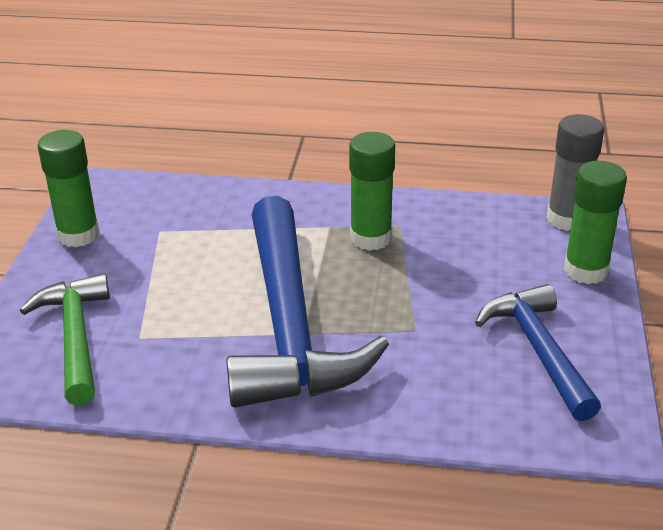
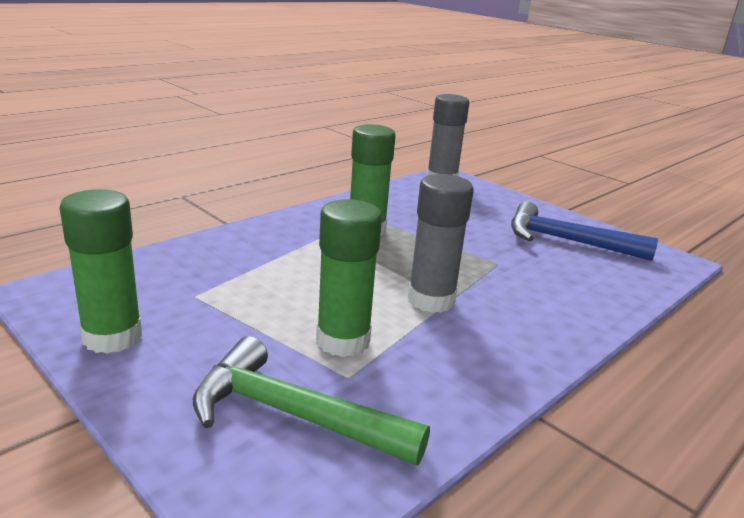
camera: 55 degrees left, 10 degrees down
(290, 324) = (431, 300): blue hammer -> grey glue stick
(585, 270) = (500, 198): green glue stick -> green glue stick (343, 341)

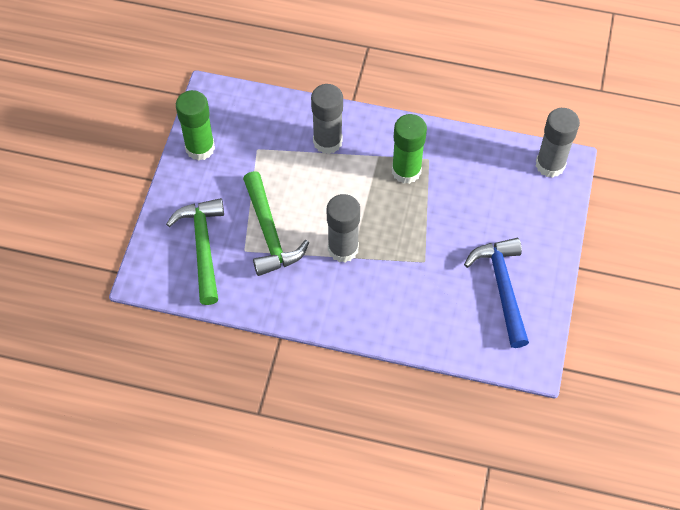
camera: 60 degrees right, 35 degrees up
(263, 251) = (327, 141): none -> grey glue stick
(343, 341) = (269, 232): green glue stick -> green hammer

